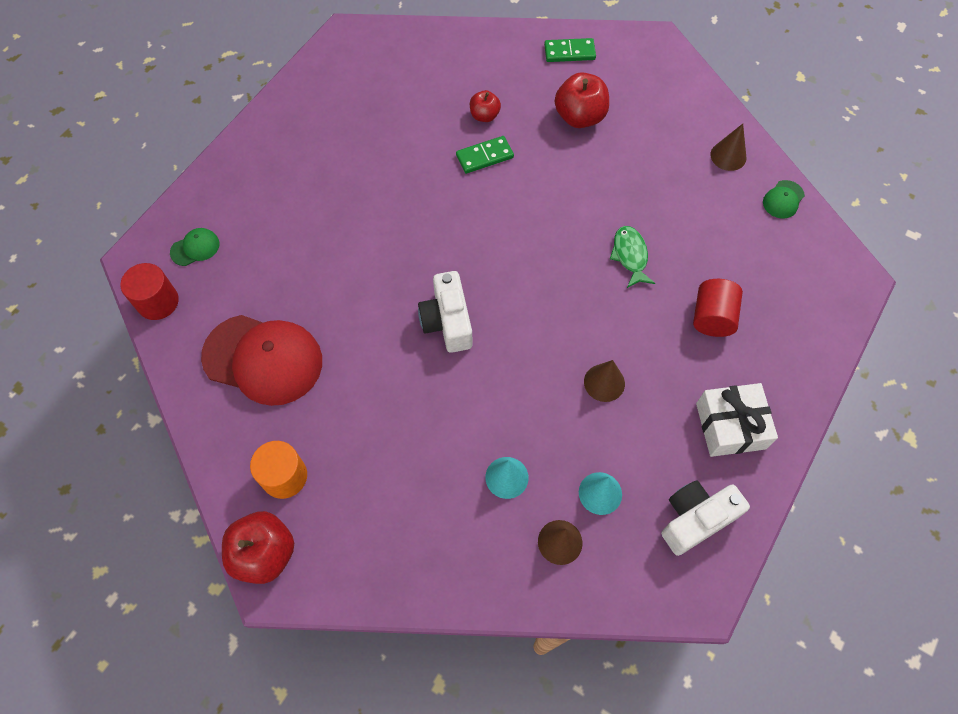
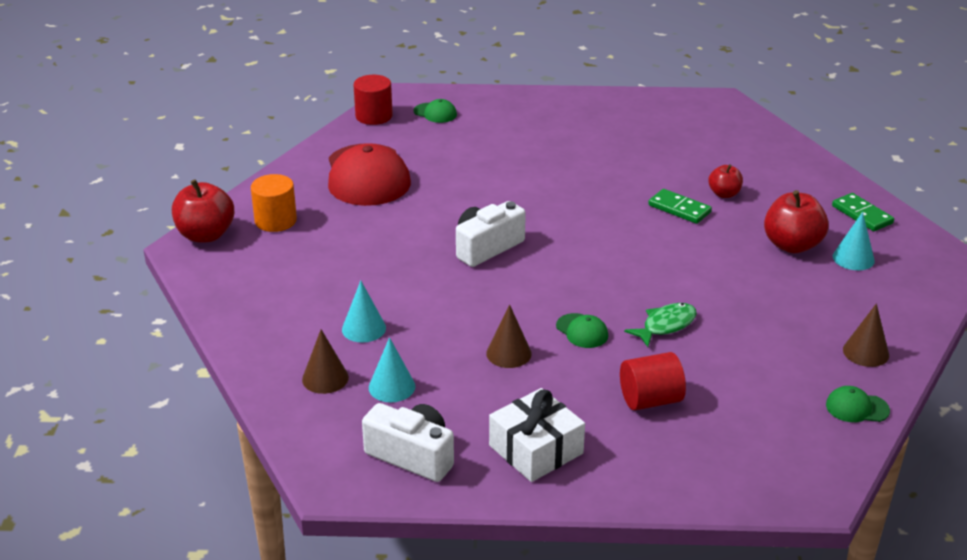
camera: 60 degrees right, 30 degrees down
(605, 315) = (582, 331): none -> green cap
(619, 92) = (853, 258): none -> turquoise cone

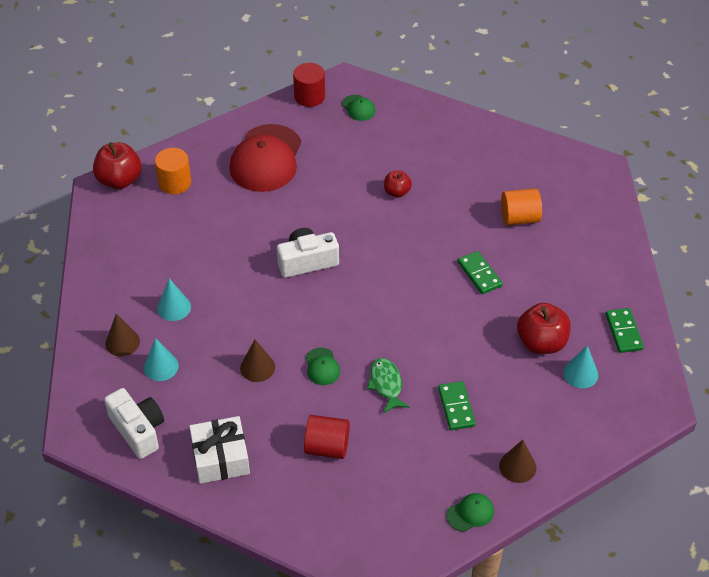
camera: 25 degrees right, 15 degrees up
(665, 325) = (386, 384): green fish -> green fish turned 90 degrees counterclockwise
(678, 156) = (519, 218): none -> orange cylinder
(724, 194) = (527, 271): red apple -> red apple (397, 192)
(756, 322) = (456, 407): none -> green domino
(857, 408) = (470, 513): green cap -> green cap turned 120 degrees clockwise

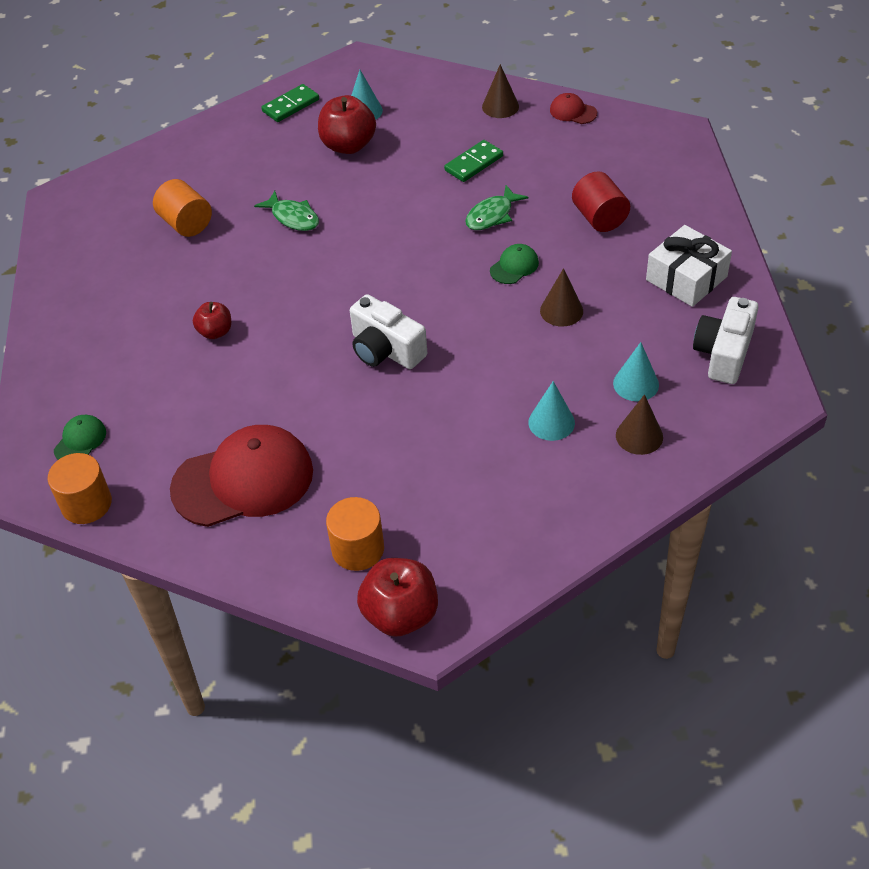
camera: 120 degrees left, 0 degrees up
(309, 96) = (86, 504): red cylinder -> orange cylinder
(470, 513) = (573, 112): green cap -> red cap
(479, 274) = (293, 217): green domino -> green fish

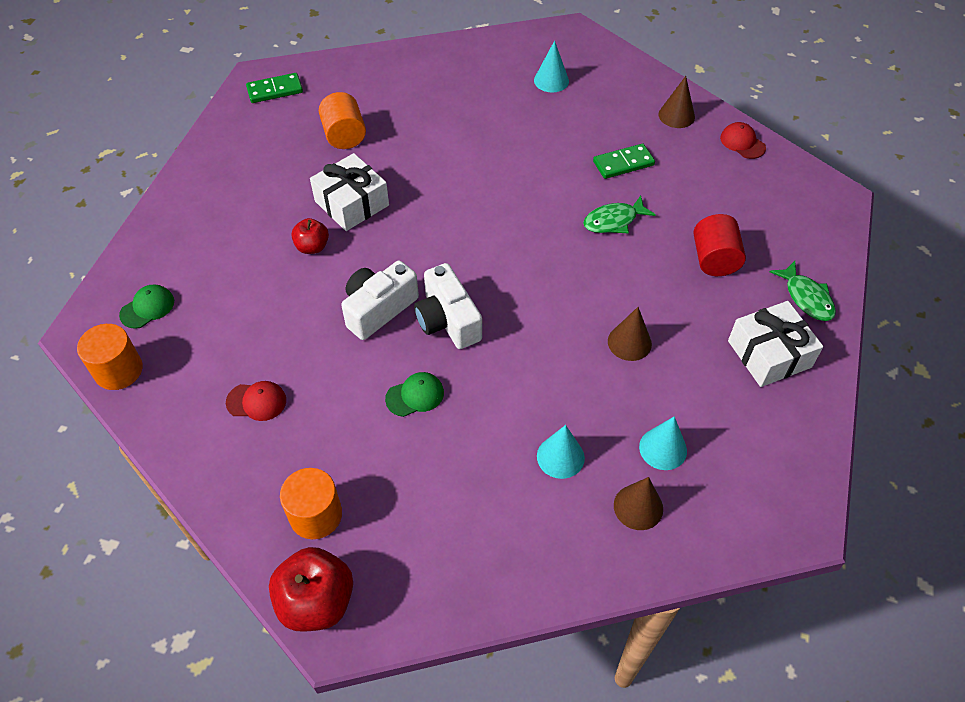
camera: 20 degrees right, 5 degrees up
(231, 281) = (351, 203): none -> white gift
(243, 480) = (256, 401): red cap -> red cap, size x0.43
(290, 105) = (490, 55): green domino -> green domino (275, 90)
(293, 217) = (436, 161): green fish -> green fish (806, 298)
(348, 145) = (520, 108): red apple -> none
(514, 266) = (608, 280): green cap -> green cap (415, 395)
(723, 353) = (767, 450): white camera -> white camera (378, 309)

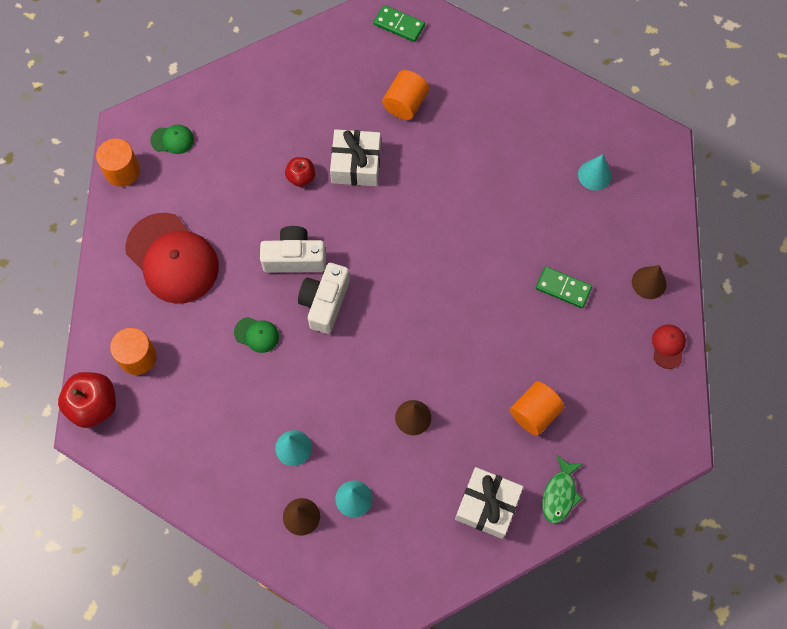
camera: 45 degrees right, 15 degrees up
(256, 401) = (172, 258): red cap -> red cap, size x2.32
(613, 221) = (504, 326): green fish -> none
(714, 259) = (534, 413): red cylinder -> orange cylinder

